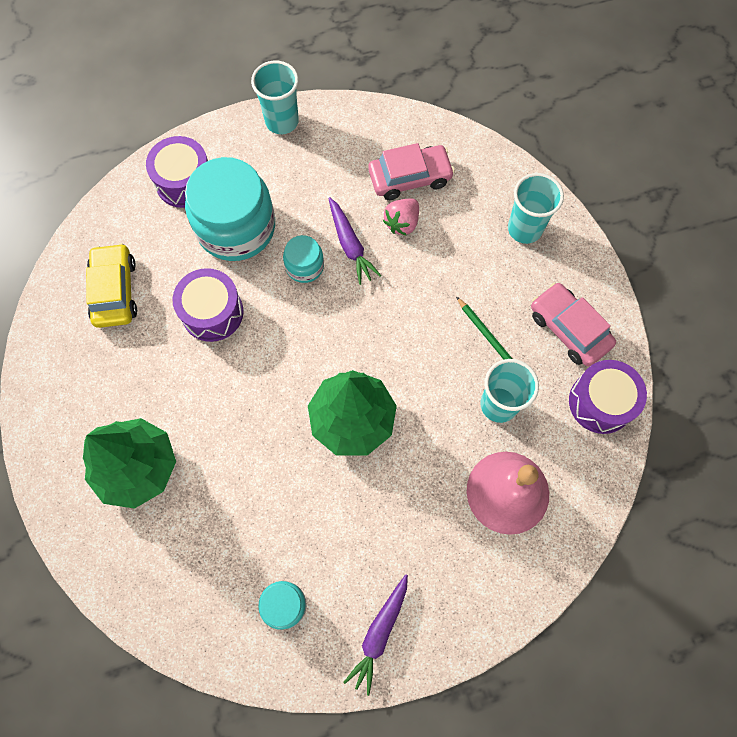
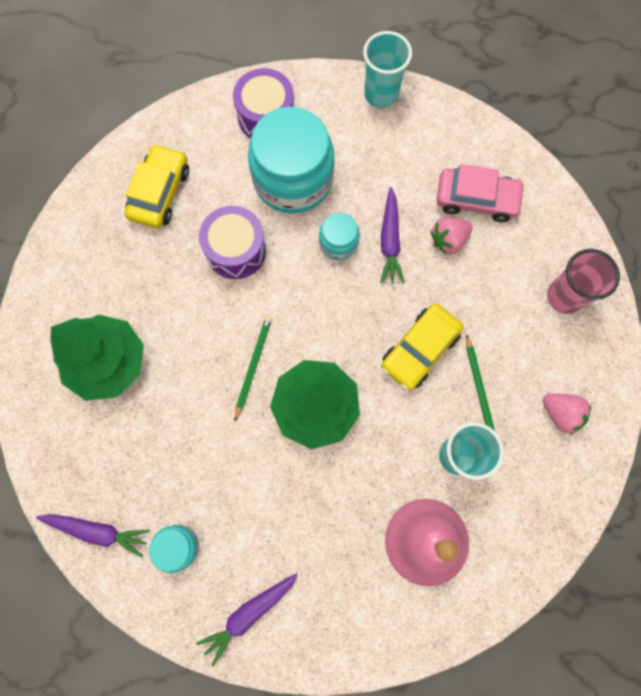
camera: 25 degrees right, 5 degrees up
(200, 627) = (97, 531): none -> purple carrot
(277, 409) = (253, 366): none -> green pencil
(422, 328) = (420, 350): none -> yellow car
(524, 229) = (564, 297): turquoise cup -> pink cup
(569, 329) = (560, 413): pink car -> pink strawberry
(600, 402) = (557, 498): purple drum -> none

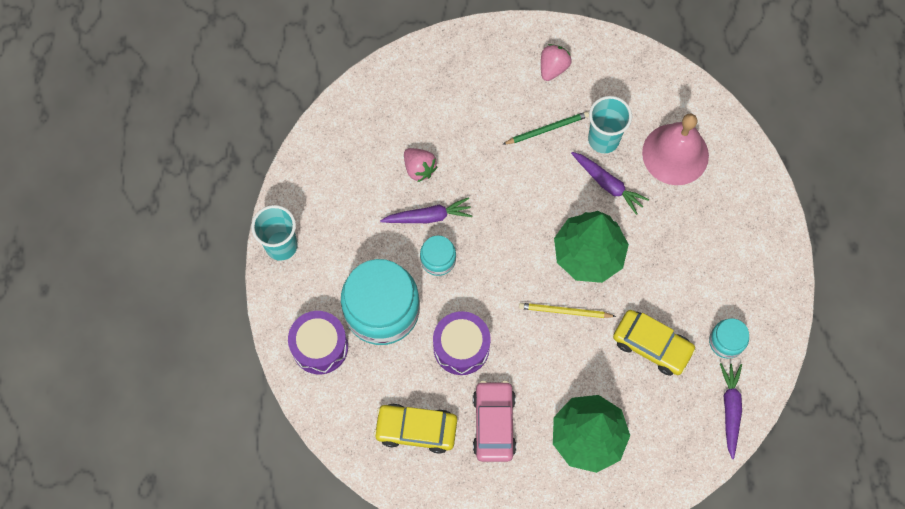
camera: 100 degrees left, 5 degrees down
(249, 614) = (761, 276): purple carrot -> purple carrot (608, 184)
(253, 366) = (565, 311): green pencil -> yellow pencil
(420, 350) = (522, 179): yellow car -> yellow car (652, 345)
(476, 199) = (376, 150): pink car -> pink car (493, 424)
(564, 297) = (453, 73): pink cup -> none

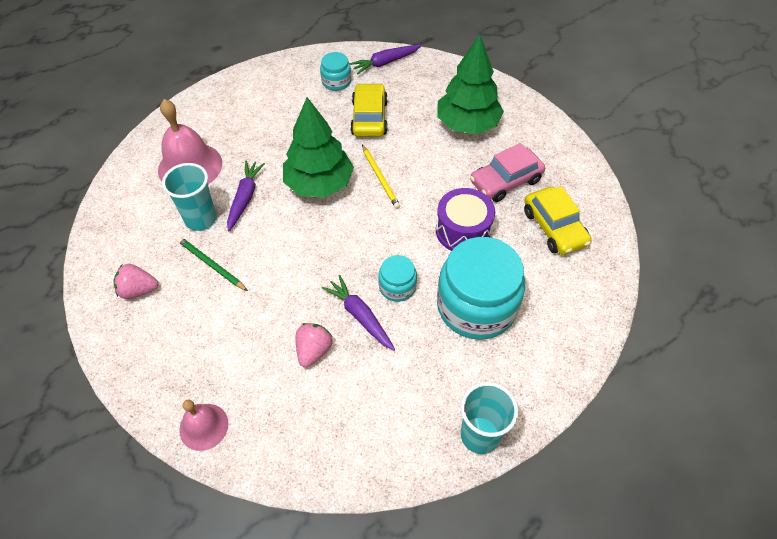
camera: 120 degrees left, 15 degrees down
(320, 346) = (548, 337): purple drum -> none
(405, 71) = (204, 426): none -> pink bell

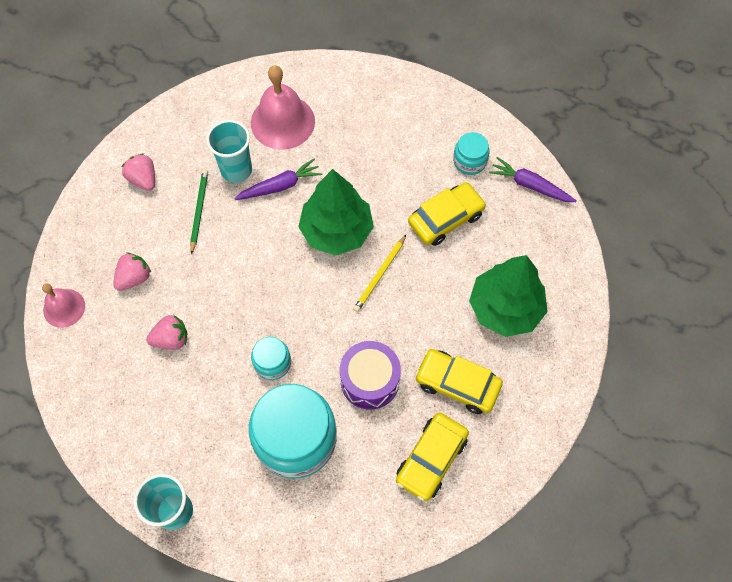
camera: 55 degrees right, 10 degrees up
(228, 349) = (134, 278): none -> pink strawberry
(360, 316) = (224, 352): purple carrot -> none
(505, 181) = (457, 384): pink car -> yellow car

